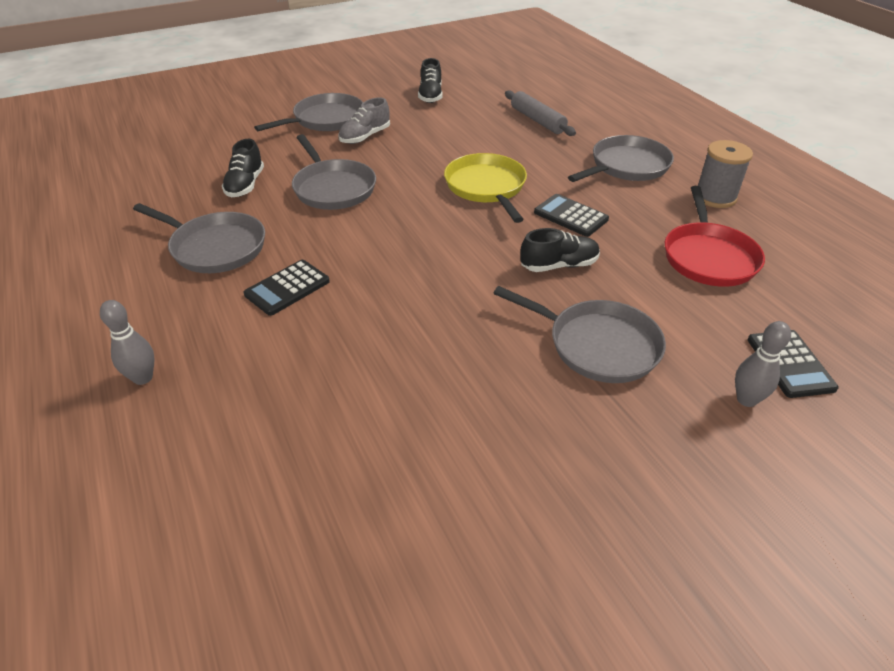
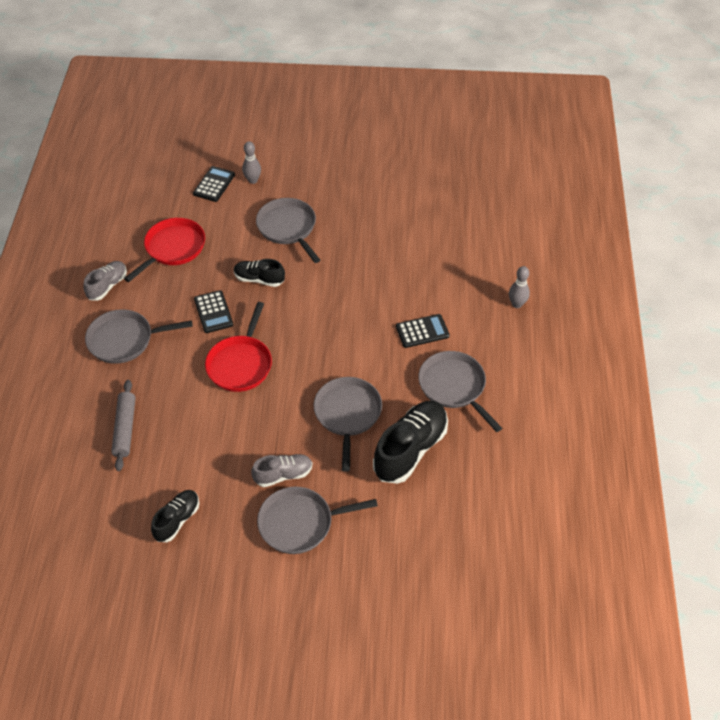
camera: 150 degrees left, 10 degrees up
(245, 185) = (410, 449): black shoe -> black shoe, size x1.75
(486, 187) = (240, 364): yellow pan -> red pan
(715, 197) = (107, 286): grey spool -> grey shoe

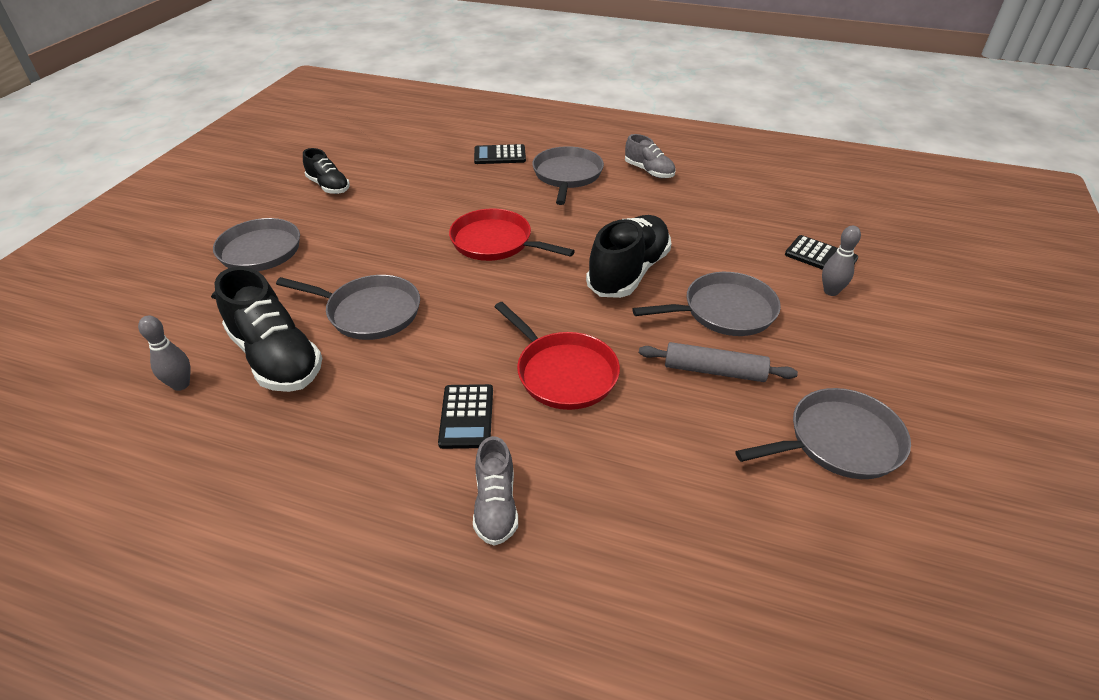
camera: 105 degrees right, 10 degrees down
(125, 429) = (453, 168): grey rolling pin -> grey rolling pin (714, 370)
(173, 248) = (700, 215): red pan -> red pan (563, 373)
(213, 312) = (584, 232): black calculator -> black calculator (500, 155)
(259, 279) = (628, 272): black shoe -> black shoe, size x1.75
(283, 475) = (325, 252): grey shoe -> grey shoe (495, 505)
(454, 386) = (343, 429): grey pan -> grey pan (839, 441)
(517, 304) = (466, 575): grey bowling pin -> grey bowling pin (181, 384)

